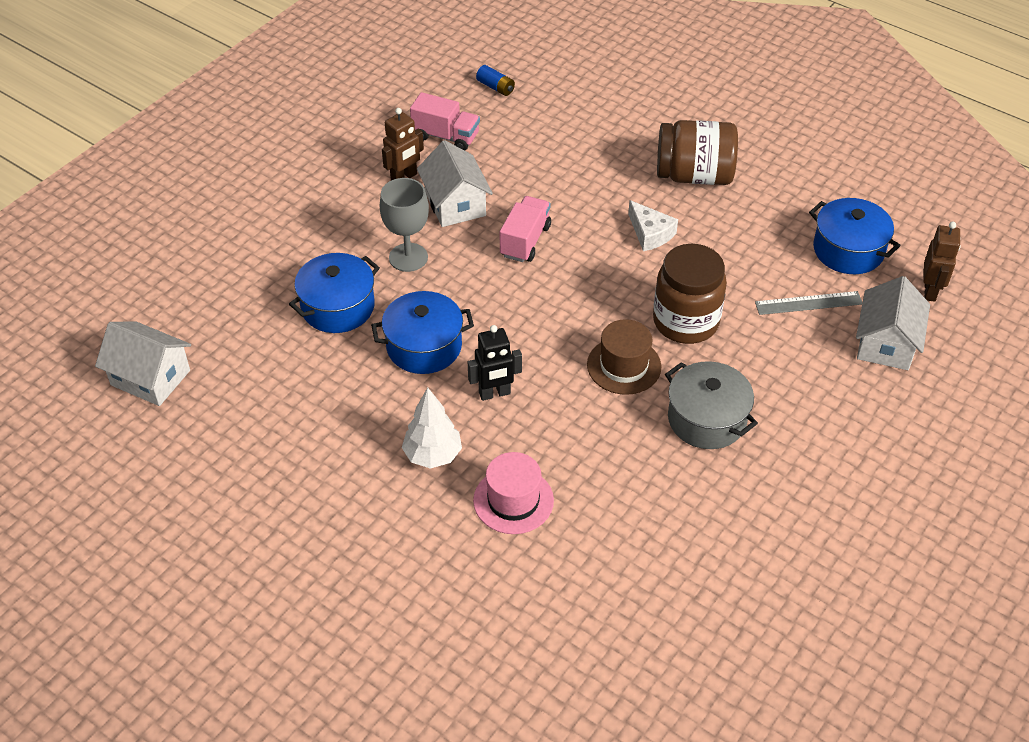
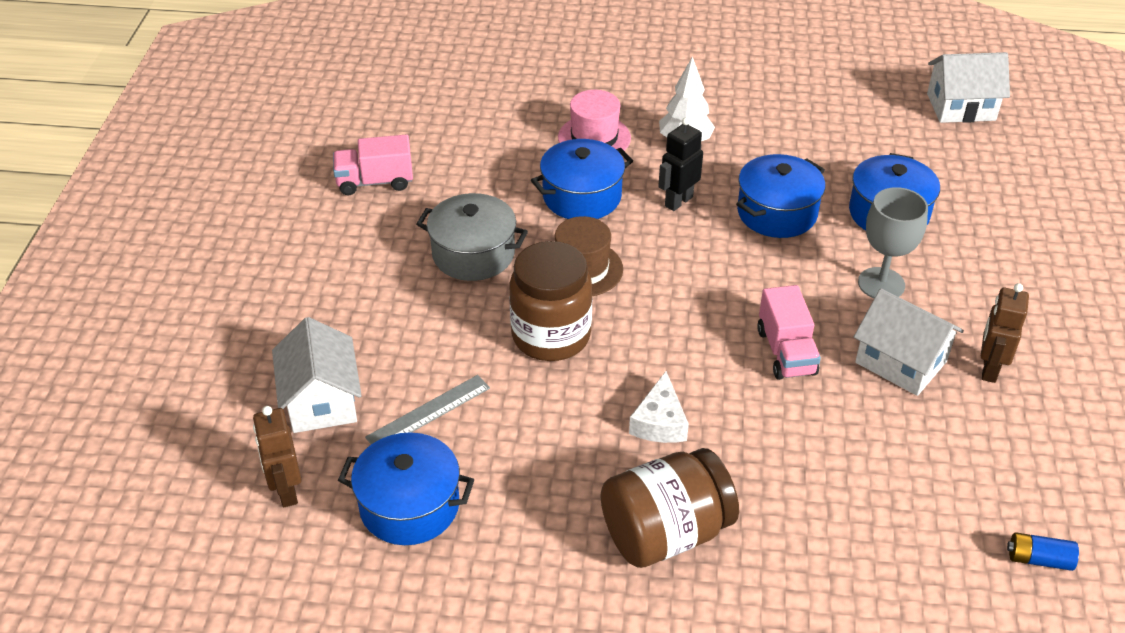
camera: 150 degrees right, 5 degrees down
(446, 136) = (1009, 447): pink truck -> pink truck (375, 182)
(574, 436) = (582, 196): none -> blue pot
(650, 233) = (659, 422): white cheese -> white cheese turned 105 degrees counterclockwise

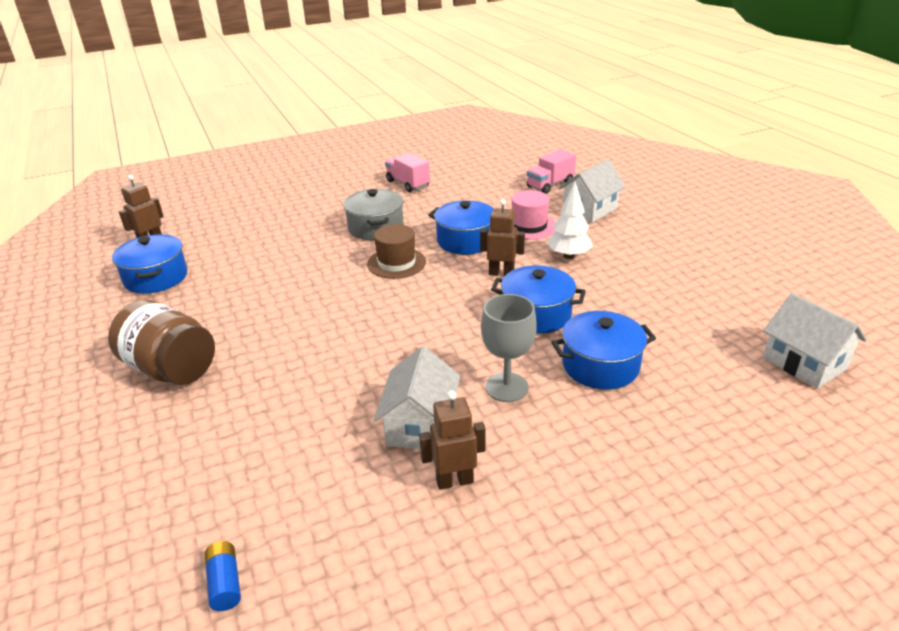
camera: 60 degrees right, 10 degrees down
(321, 401) = (222, 229): white house -> white house (589, 210)
(428, 412) = (232, 259): grey ruler -> none
(551, 336) = (325, 273): brown jar -> none
(659, 422) = (274, 335): white cheese -> none
(678, 201) = (501, 273): black robot -> brown robot
(786, 352) = (384, 365): pink truck -> pink truck (550, 185)

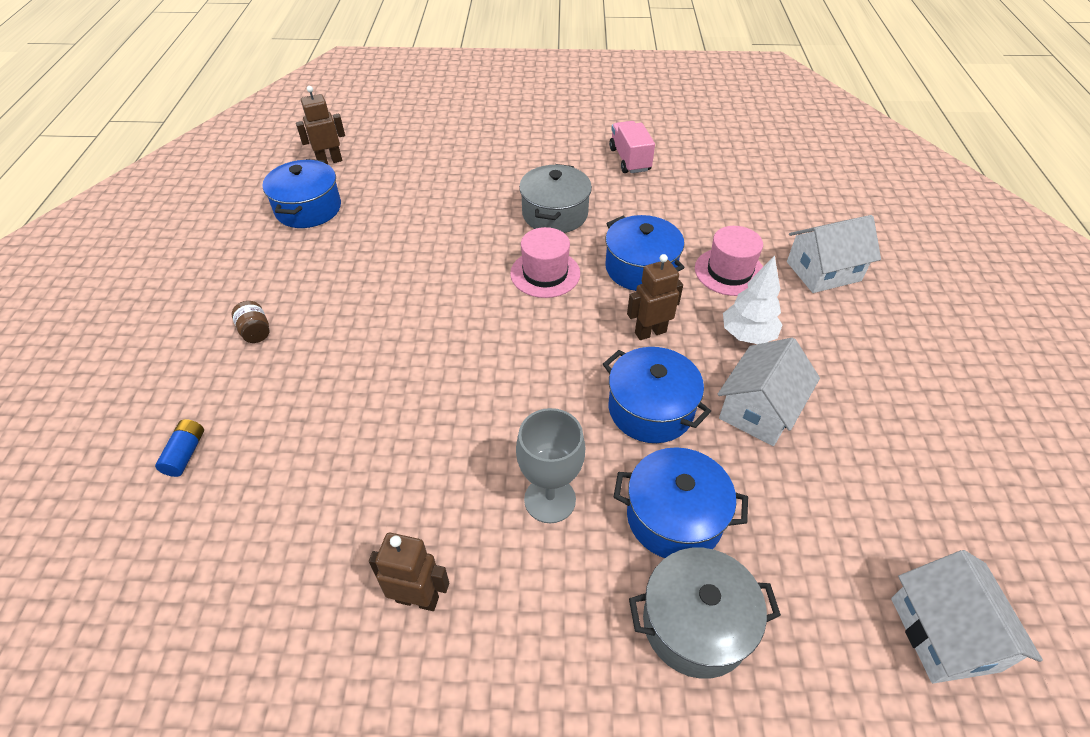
camera: 25 degrees right, 15 degrees up
(171, 369) = (255, 332): brown jar -> brown jar, size x0.42
(225, 583) = (153, 610): blue battery -> blue battery (185, 454)
(396, 263) = (545, 273): brown hat -> pink hat
(420, 425) = (431, 508): white house -> white house (759, 410)
(501, 273) = (650, 332): brown robot -> brown robot turned 60 degrees counterclockwise
(550, 185) = (799, 214): pink truck -> none
(660, 416) = (696, 624): none -> grey pot

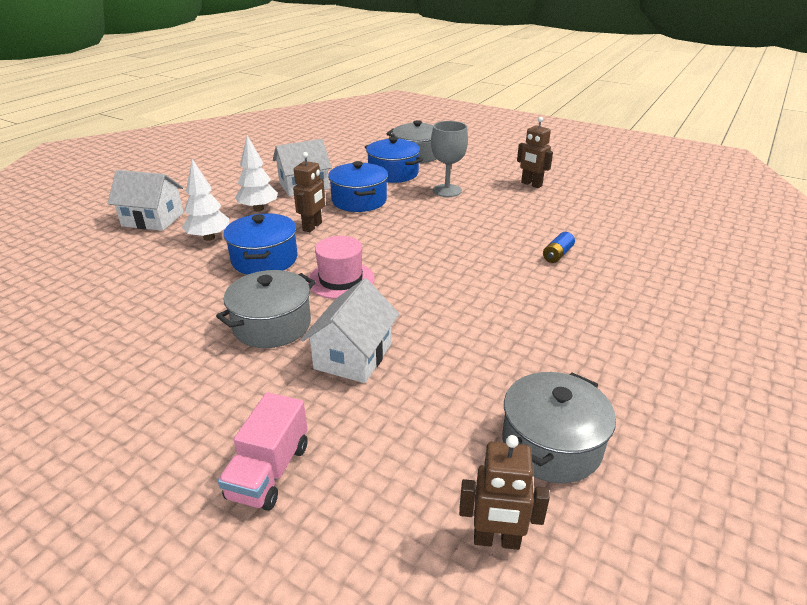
camera: 150 degrees left, 15 degrees down
(185, 454) = (668, 260): blue battery -> blue battery (557, 255)
(255, 332) = (621, 317): brown jar -> none
(308, 209) = (551, 444): blue pot -> grey pot
(629, 159) = (113, 357): pink truck -> pink truck (269, 471)
(650, 332) = (312, 227): brown robot -> brown robot turned 75 degrees counterclockwise
(729, 271) = (209, 238): pink hat -> white tree
(944, 634) = (332, 135): white house -> white house (353, 356)

